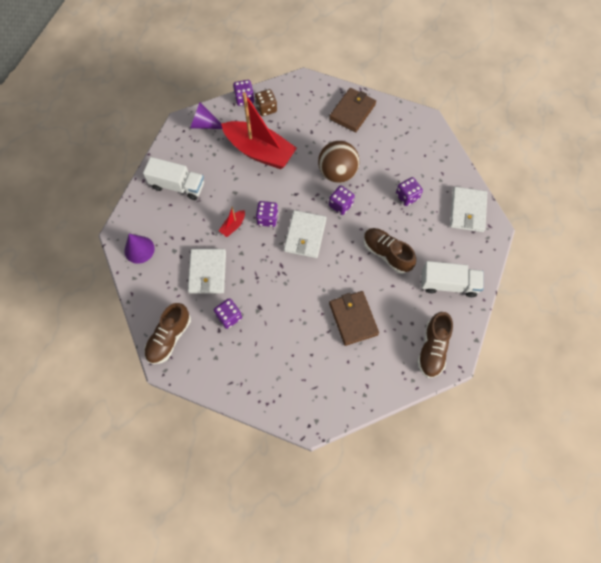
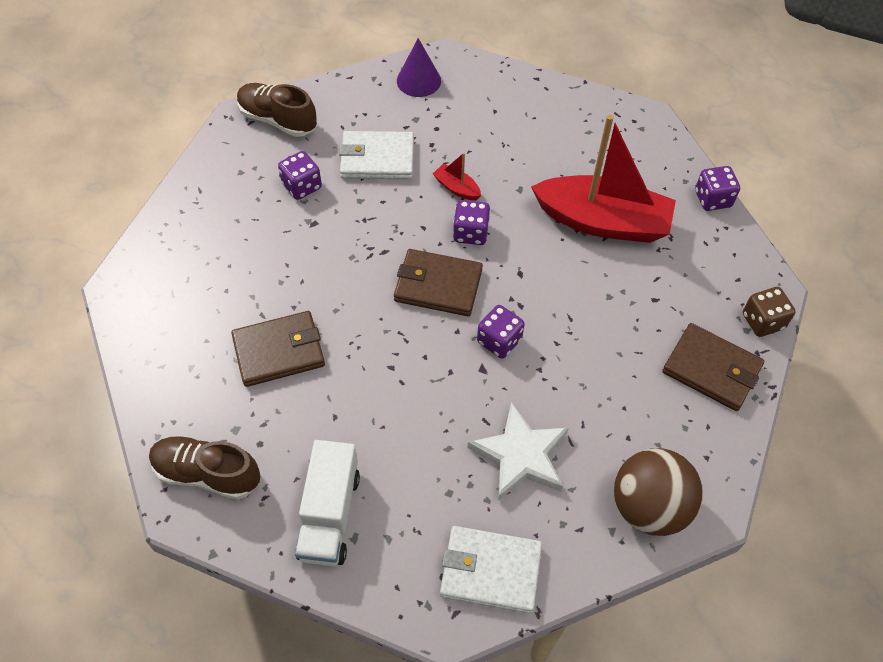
camera: 90 degrees right, 10 degrees down
(178, 186) = (528, 118): white truck -> none
(204, 124) = (650, 146): purple cone -> none
(259, 151) = (603, 222): red boat -> red boat turned 105 degrees counterclockwise
(266, 108) = (696, 231): brown dice -> brown dice (762, 321)
(305, 235) = (438, 285): white wallet -> brown wallet
(337, 173) = (567, 338): brown ball -> brown ball (649, 506)
(386, 253) = (398, 411): brown shoe -> none
(407, 196) = (520, 455): purple dice -> white star

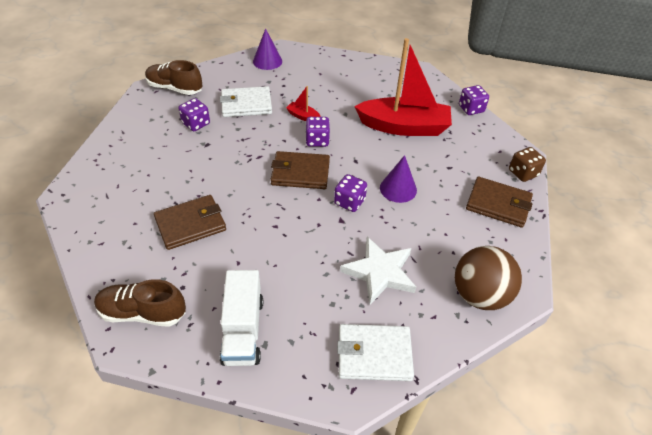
camera: 10 degrees left, 10 degrees down
(572, 327) = (398, 189): none -> purple cone

